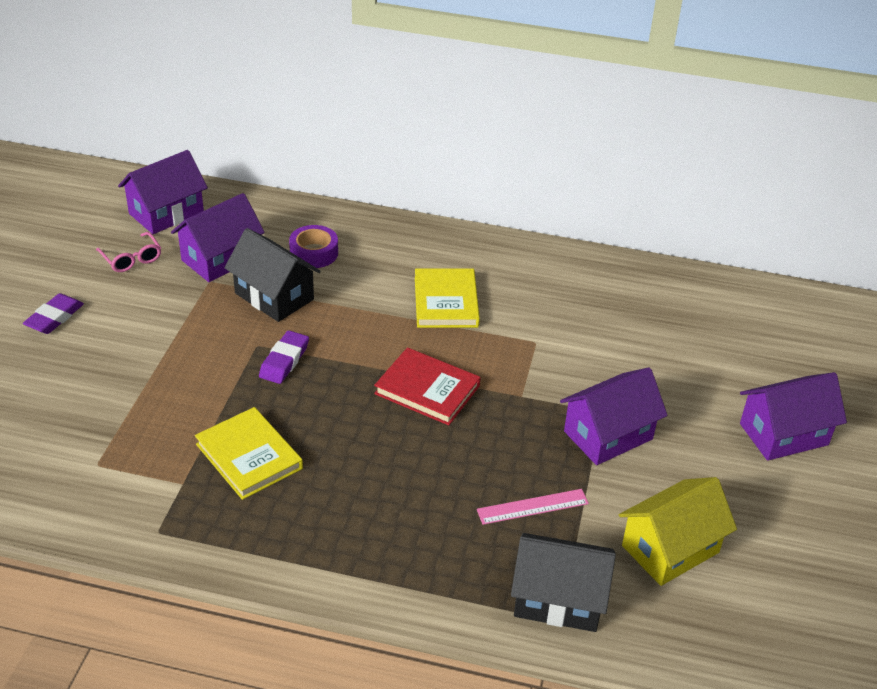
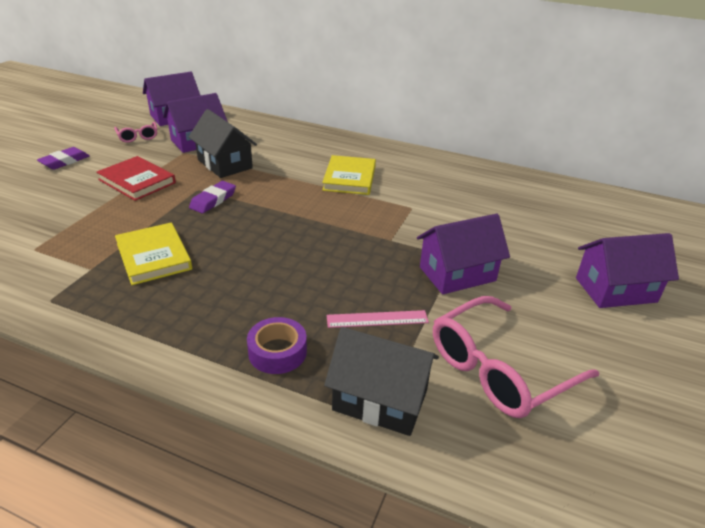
camera: 10 degrees right, 5 degrees down
(314, 253) = (264, 144): purple tape -> purple tape (277, 352)
(427, 390) = (315, 228): red book -> red book (137, 181)
(670, 549) = (499, 369): yellow house -> pink glasses

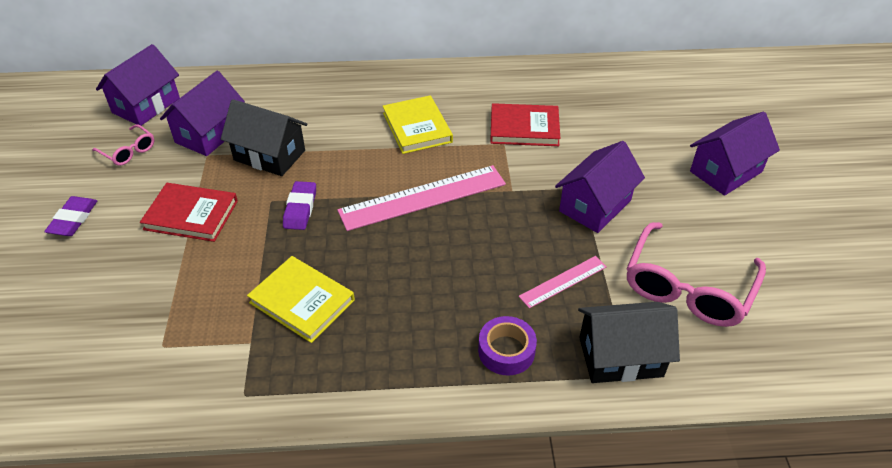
camera: 25 degrees left, 10 degrees up
(311, 222) = (423, 197): none -> pink ruler
(439, 203) = (524, 128): none -> red book

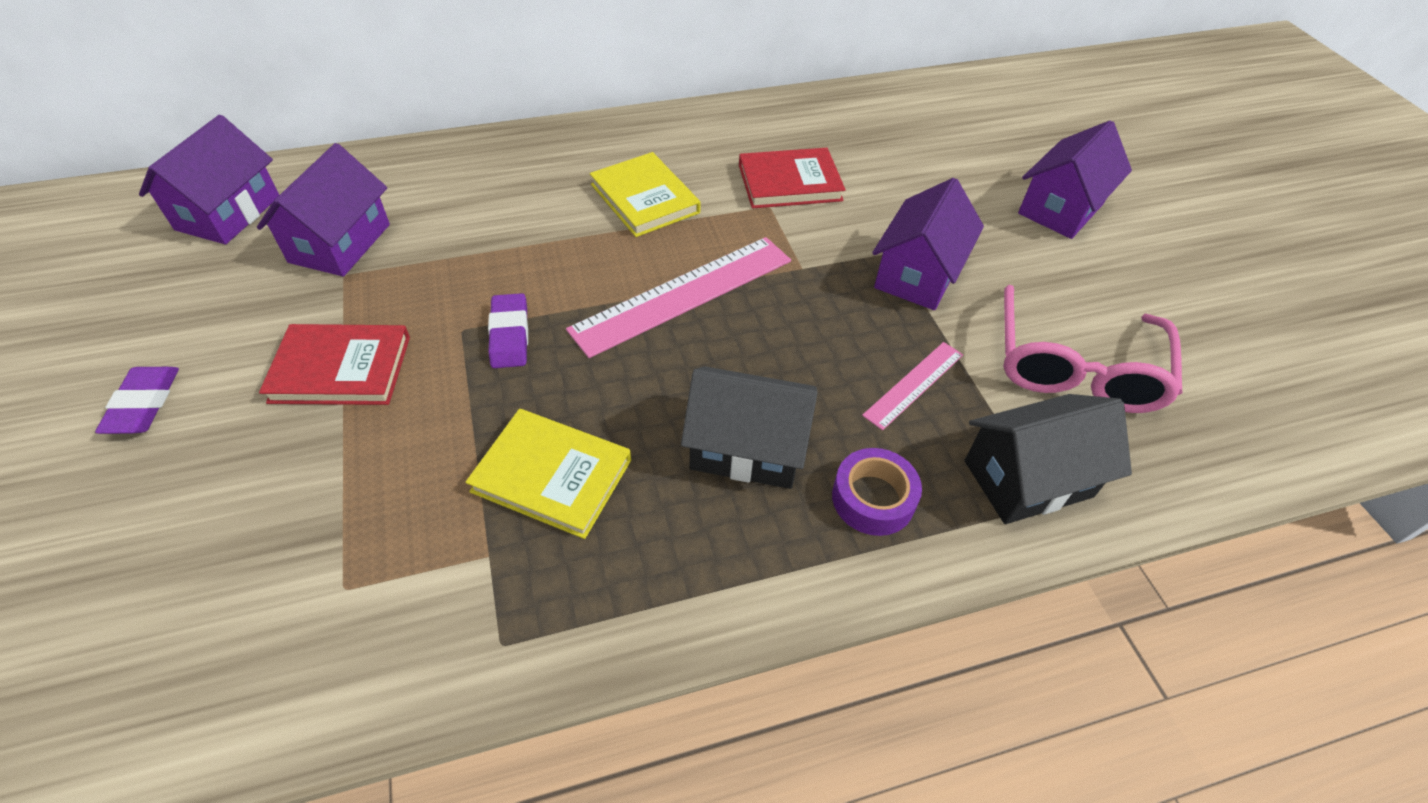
camera: 15 degrees left, 5 degrees up
(128, 151) = (215, 285): pink glasses -> none
(269, 155) = (441, 263): black house -> black house (747, 448)

